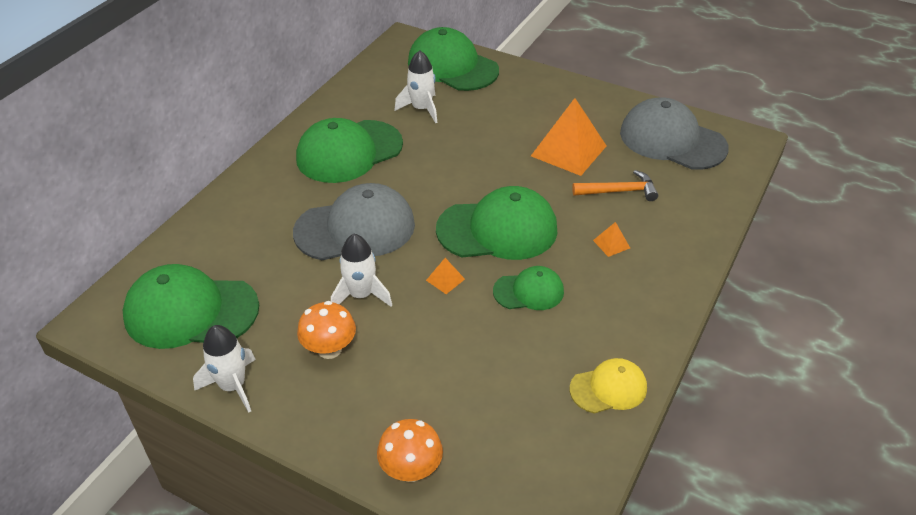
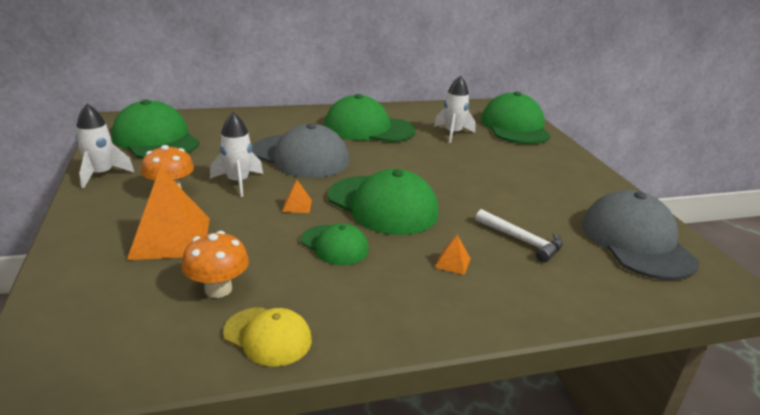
camera: 45 degrees right, 15 degrees down
(411, 470) = (72, 270): orange mushroom -> orange mushroom (218, 289)
(568, 151) = (522, 199): orange pyramid -> orange pyramid (170, 238)
(619, 191) = (522, 241): orange hammer -> white hammer

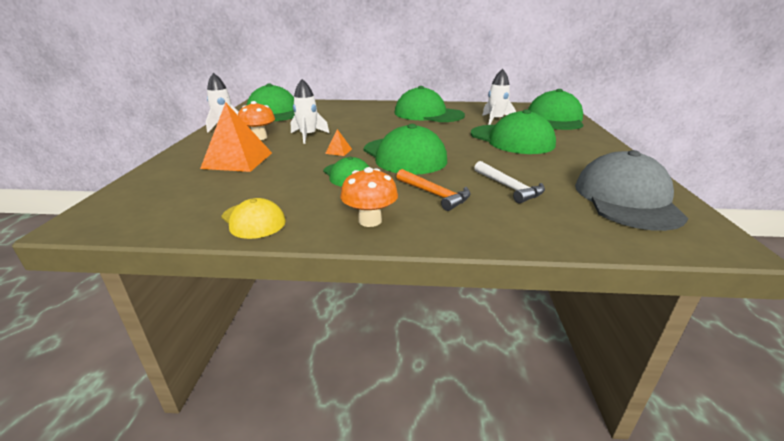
camera: 20 degrees right, 0 degrees up
(218, 289) = (243, 190): orange mushroom -> orange mushroom (370, 220)
(300, 156) = (364, 126): grey cap -> none
(452, 262) = (435, 195): orange pyramid -> orange hammer
(487, 165) = (511, 139): none -> green cap

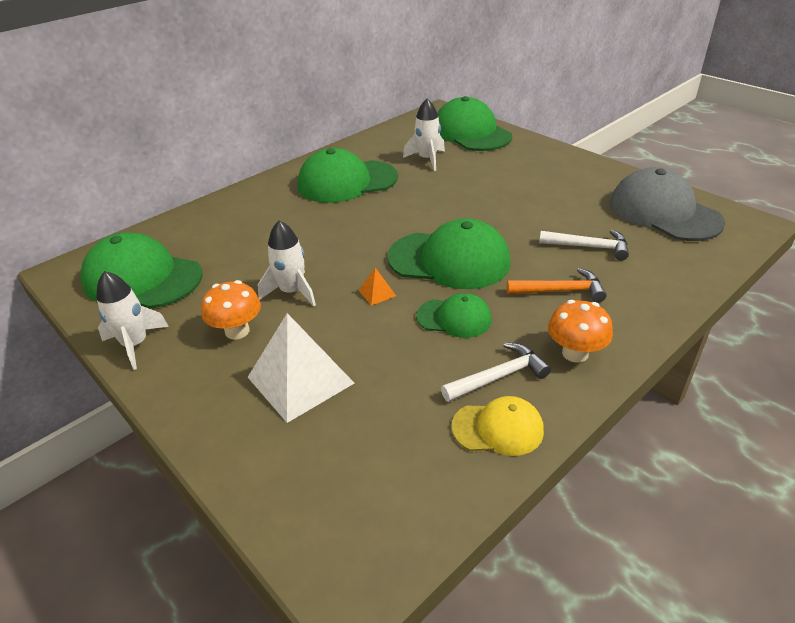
camera: 45 degrees left, 10 degrees up
(237, 160) = (300, 380): orange pyramid -> white pyramid
(307, 204) = (499, 376): none -> white hammer
(511, 139) = (489, 183): green cap -> none

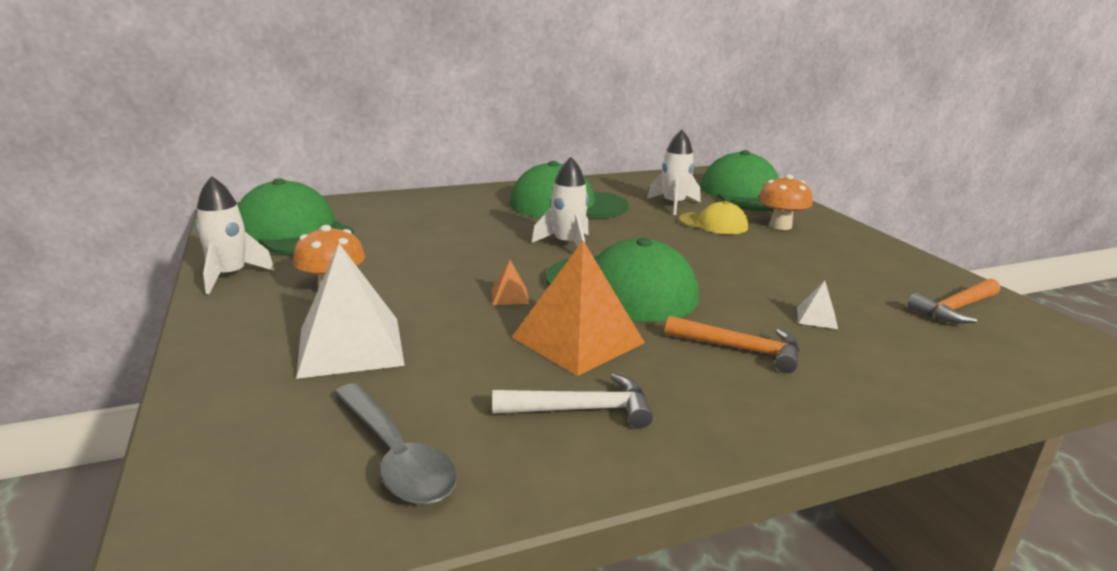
camera: 20 degrees right, 15 degrees down
(292, 292) = (421, 274): white rocket -> white rocket (567, 244)
(412, 458) = (395, 456): none -> grey spoon
(454, 318) = (578, 340): green cap -> orange pyramid
(498, 428) = (531, 461): yellow cap -> yellow cap (713, 224)
(575, 353) = (707, 415): orange mushroom -> orange mushroom (780, 226)
(589, 247) = (816, 318): white hammer -> white pyramid
(664, 212) = (955, 309): grey cap -> orange hammer

